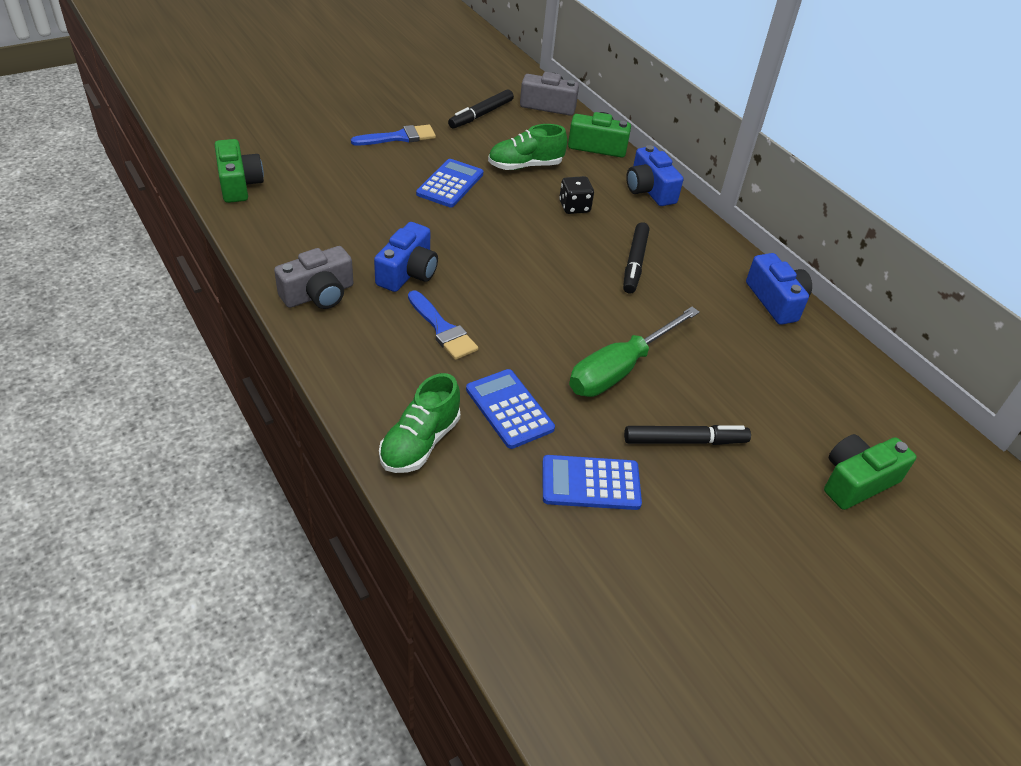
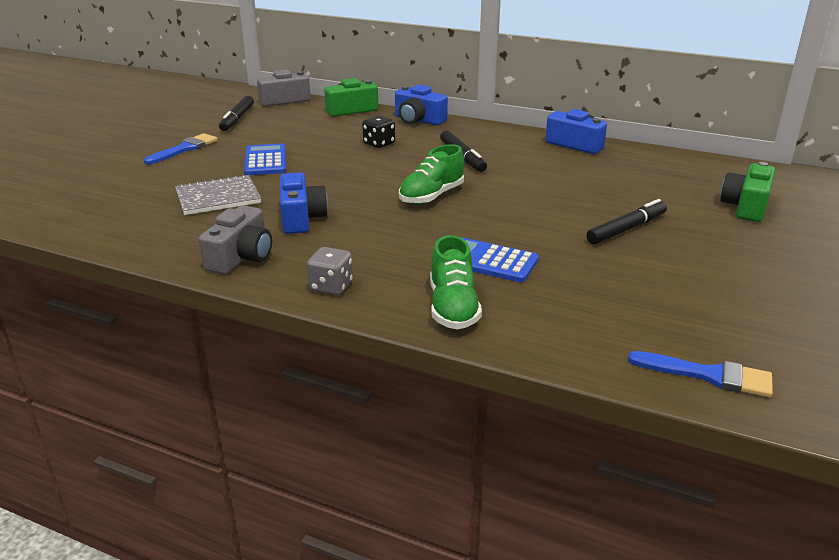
camera: 30 degrees left, 15 degrees down
(239, 184) = (68, 218): green camera -> none
(352, 365) = (331, 287): none -> grey dice
(368, 213) = (218, 197): none -> grey notebook
(442, 329) = (375, 239): blue brush -> blue brush (709, 375)
(525, 166) = (311, 134): green shoe -> green shoe (431, 196)
(590, 483) = (603, 276): blue calculator -> none
(620, 369) = (532, 211): green screwdriver -> none

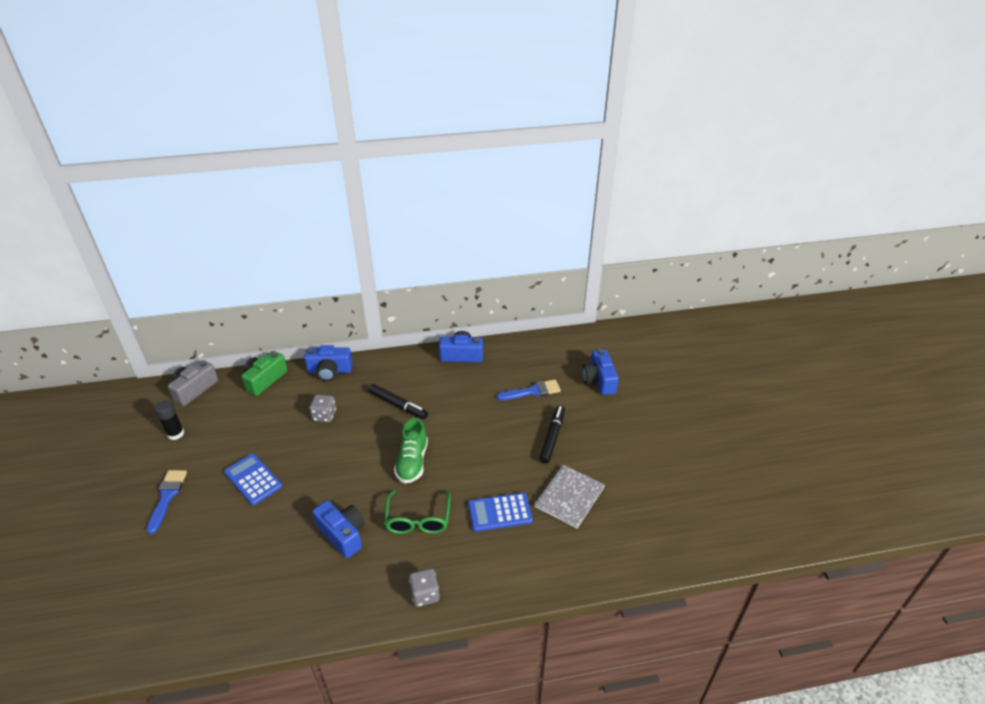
camera: 35 degrees left, 10 degrees up
(218, 197) = (257, 544): grey notebook -> grey notebook (569, 497)
(237, 119) = (175, 434): black marker -> black glue stick
(241, 257) = (338, 601): grey camera -> none
(379, 143) = (324, 415): black dice -> grey dice
(389, 235) = (418, 519): none -> green glasses
(453, 308) = (512, 570): green shoe -> none
(709, 375) = (671, 547): blue brush -> blue brush (532, 391)
(746, 206) = (599, 380): green camera -> blue camera

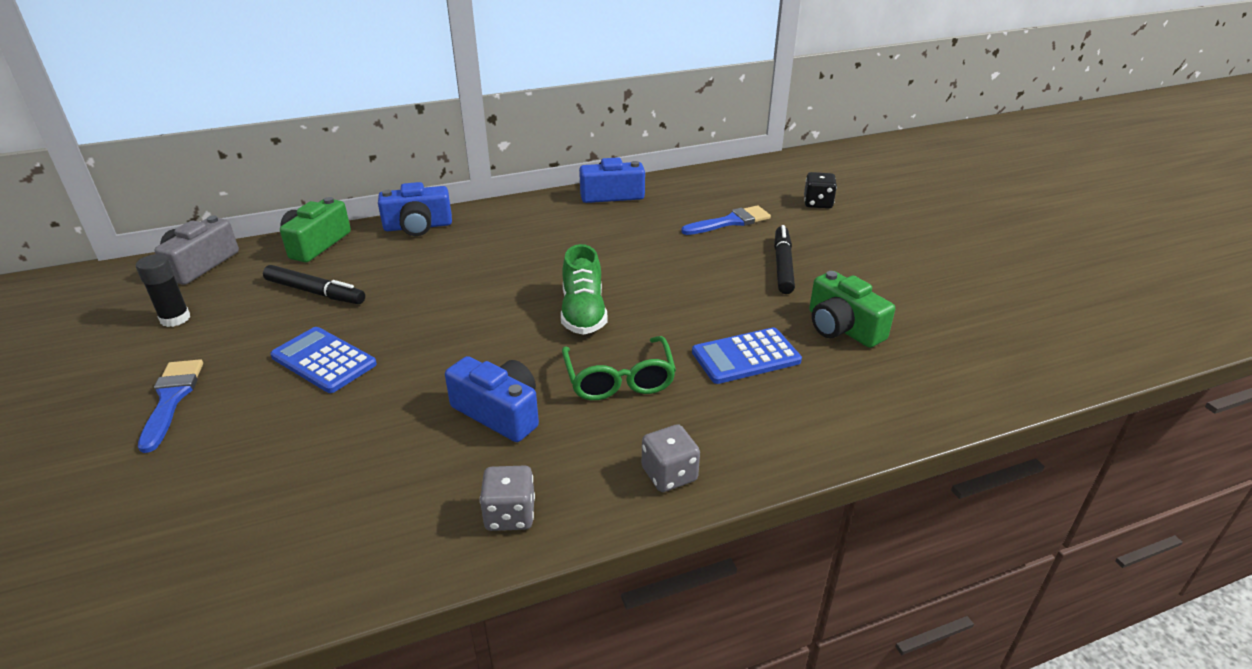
camera: 10 degrees left, 5 degrees down
(324, 415) = (424, 274): grey dice -> grey dice (510, 515)
(398, 405) = (536, 253): black marker -> black marker (315, 292)
(569, 497) = (842, 328): grey notebook -> green camera
(599, 380) = (818, 203): blue camera -> black dice

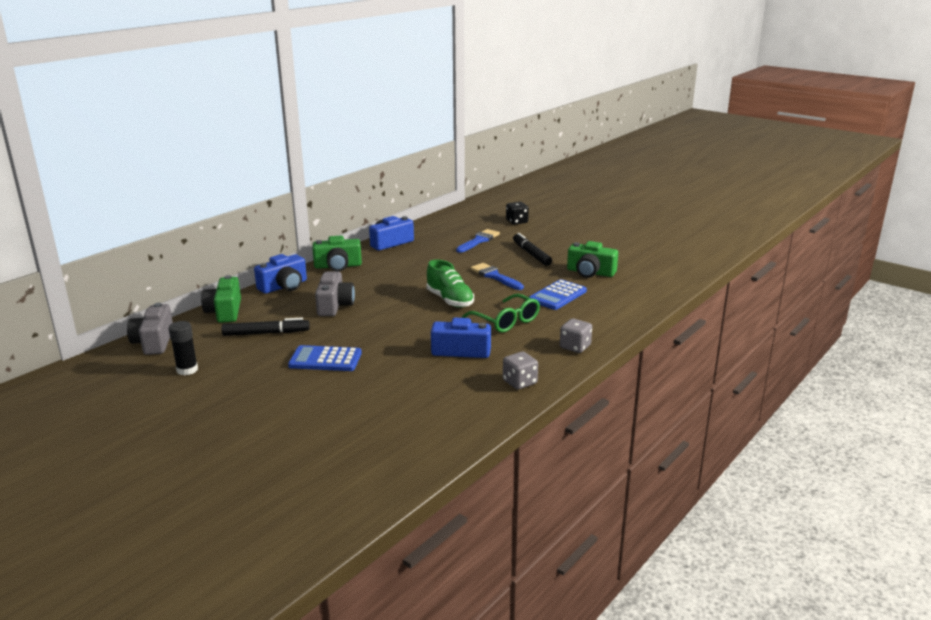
camera: 30 degrees left, 10 degrees down
(171, 399) = (254, 401): blue brush -> blue brush (495, 276)
(437, 274) = (334, 305): none -> grey camera
(511, 213) = (338, 266): none -> green camera

